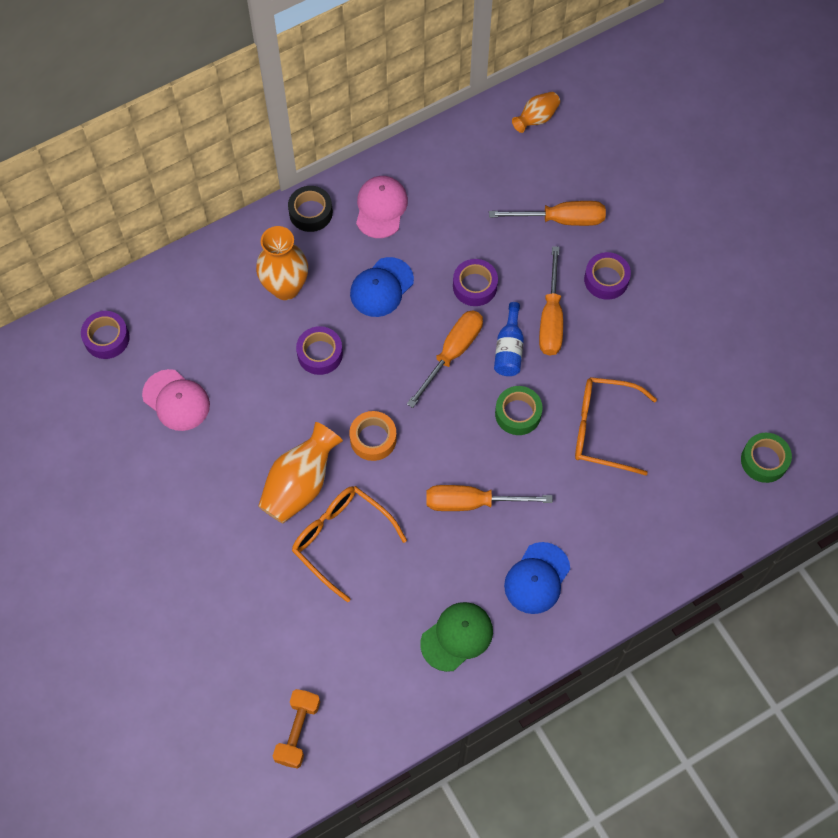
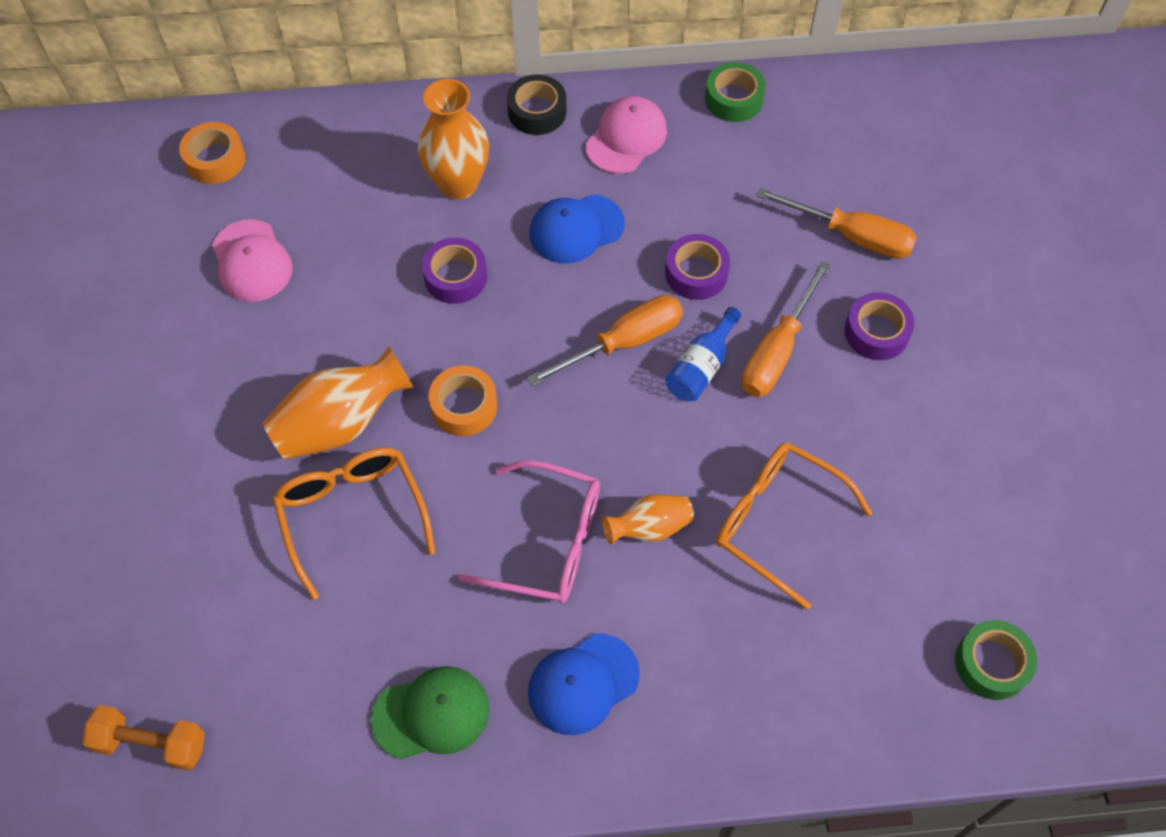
camera: 25 degrees right, 5 degrees down
(106, 338) = (215, 160): purple tape -> orange tape
(297, 731) = (151, 743): orange dumbbell -> orange dumbbell turned 60 degrees clockwise
(472, 502) = (548, 542): orange screwdriver -> pink glasses
(518, 413) = (670, 453): green tape -> green tape (733, 99)
(536, 119) = (879, 107): orange vase -> orange vase (649, 528)

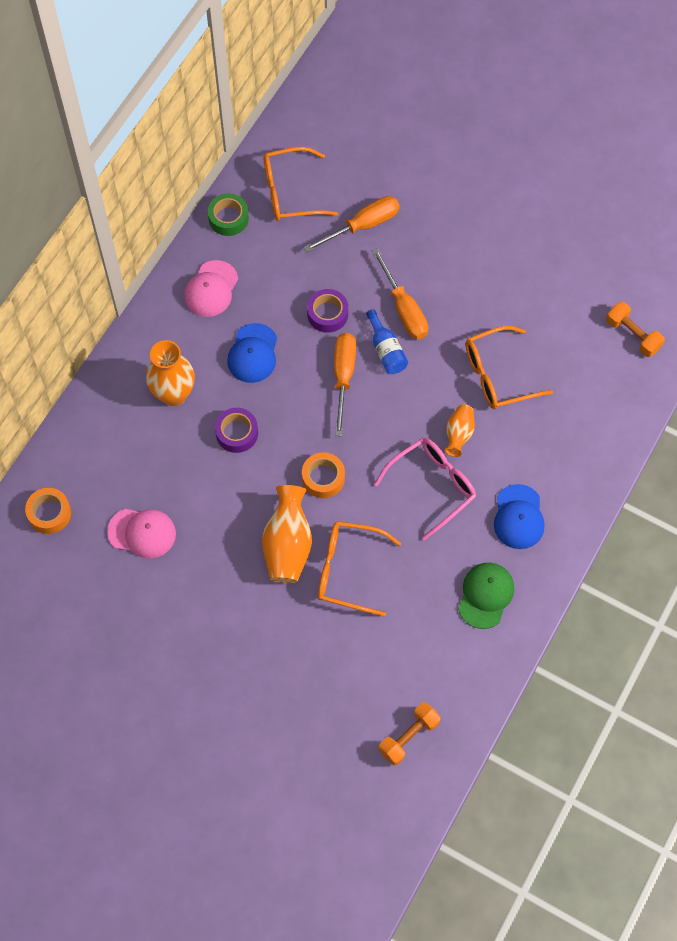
camera: 55 degrees left, 5 degrees up
(537, 112) = (155, 322): black tape -> none
(626, 138) = (211, 289): pink cap -> pink cap turned 135 degrees counterclockwise
(824, 136) = (290, 192): none -> orange glasses
(876, 332) = (428, 256): purple tape -> none
(991, 663) = (633, 335): green tape -> orange dumbbell

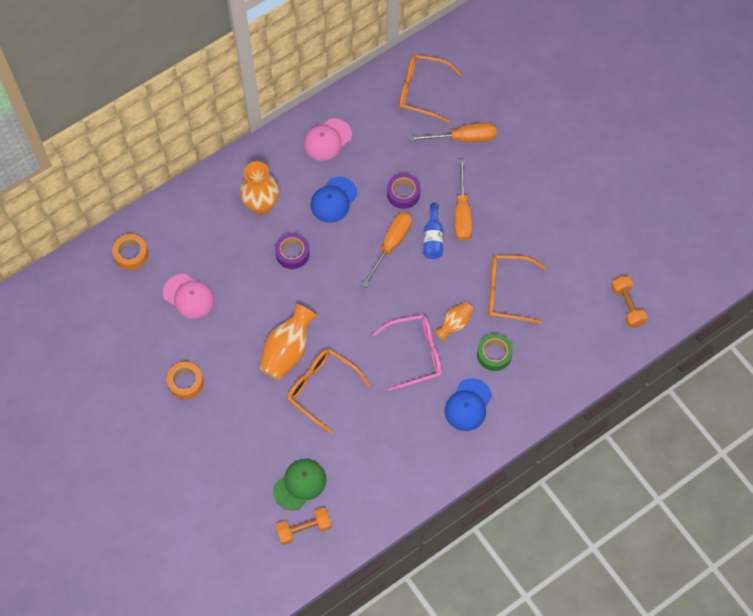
camera: 25 degrees right, 0 degrees up
(228, 218) = (366, 92): green tape -> green tape (494, 354)
(323, 478) = (338, 313): orange tape -> orange tape (186, 382)
(485, 595) = (413, 452): green cap -> green cap (300, 484)

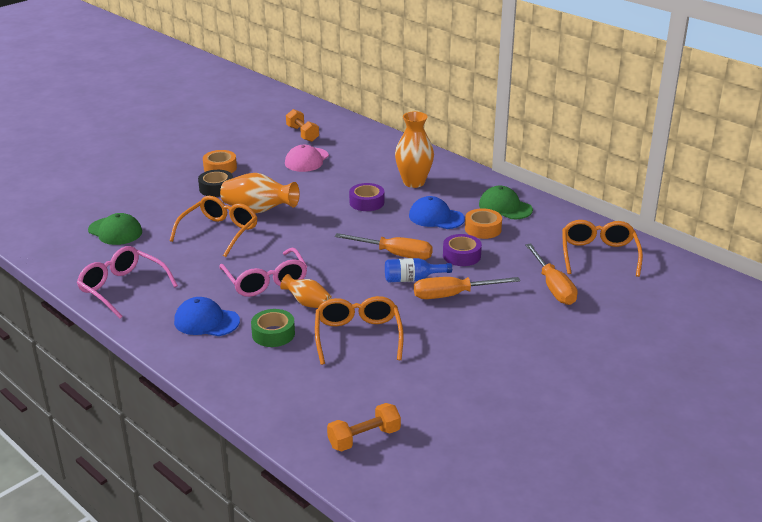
camera: 80 degrees right, 35 degrees down
(131, 254) = (342, 132): orange tape -> orange tape (483, 229)
(231, 388) = (216, 188): none -> black tape
(304, 529) = (68, 238): orange dumbbell -> orange dumbbell (302, 134)
(327, 140) = (505, 207): pink cap -> green cap
(404, 474) = (122, 288): none -> pink glasses

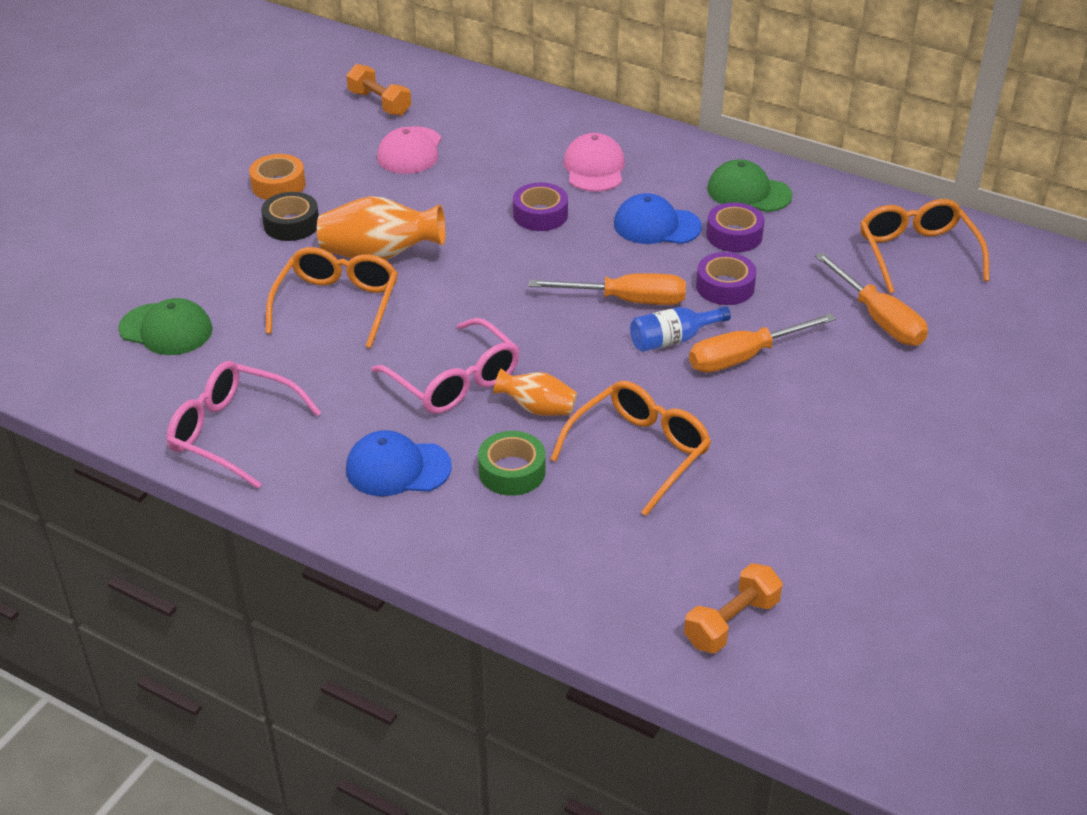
camera: 15 degrees left, 10 degrees up
(358, 336) = (640, 452): orange glasses -> orange glasses turned 60 degrees clockwise
(414, 182) = (594, 168): orange vase -> pink cap
(483, 229) = (734, 235): orange tape -> purple tape

